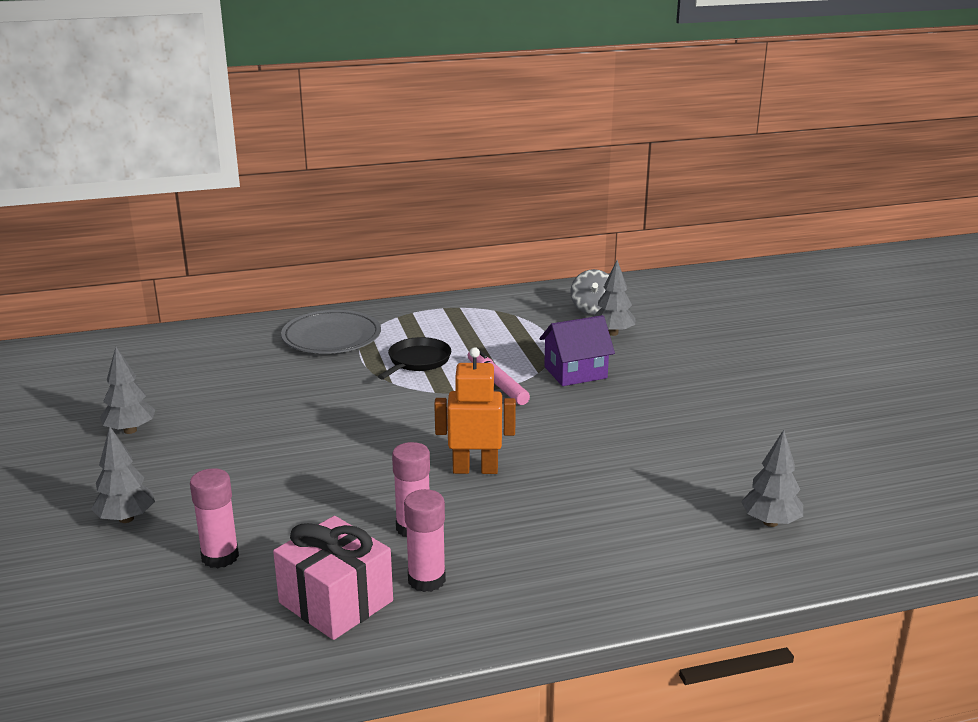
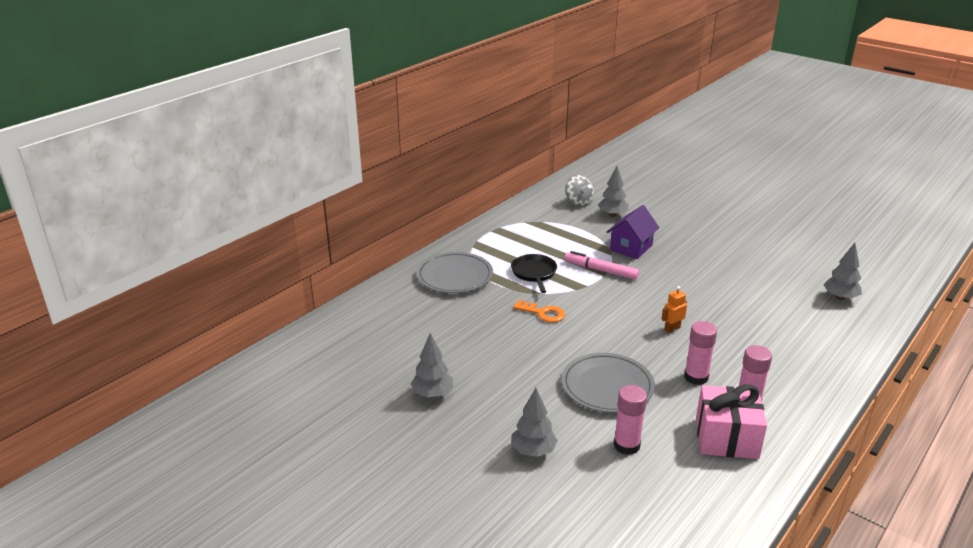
camera: 35 degrees left, 5 degrees up
(300, 494) = (607, 386): none -> grey plate
(359, 401) = (543, 313): none -> orange key
(475, 469) = (672, 328): orange robot -> orange robot, size x0.55

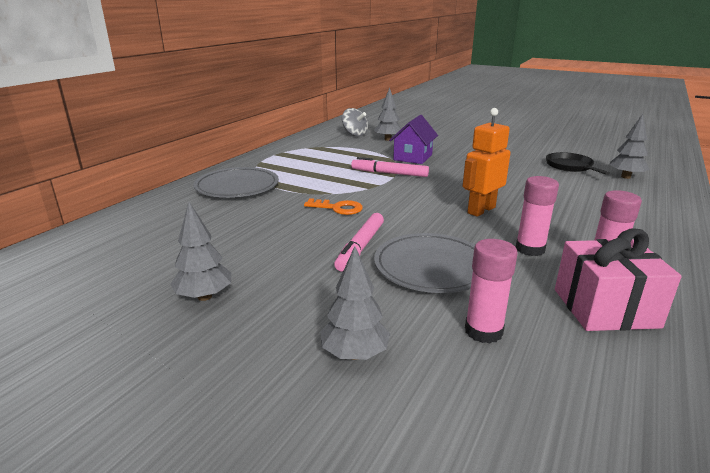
camera: 10 degrees left, 5 degrees down
(534, 273) = (322, 179): black pan -> black pan (570, 166)
(554, 360) = (360, 247): none -> pink marker
(672, 328) = (481, 210): orange robot -> orange robot, size x1.82

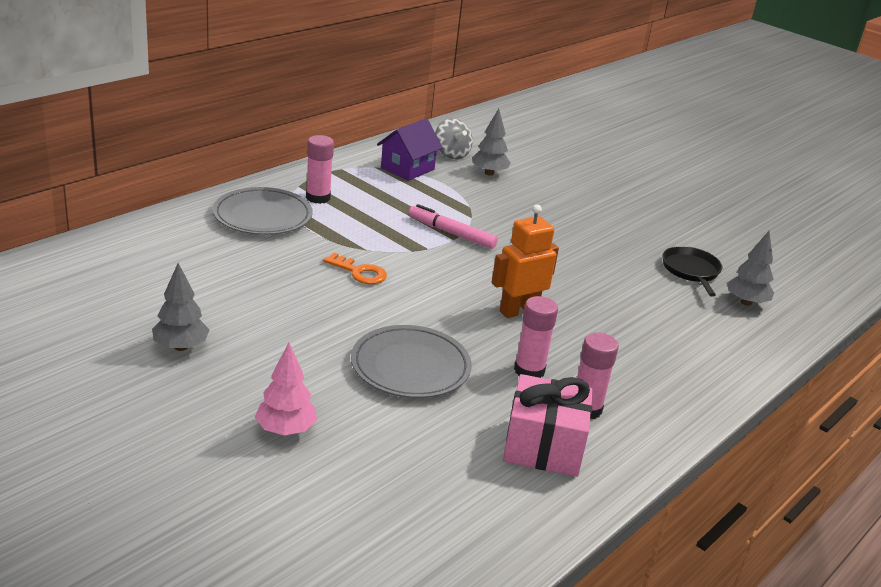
camera: 10 degrees right, 5 degrees up
(354, 354) = (285, 430): grey tree -> pink tree
(360, 247) = (354, 328): pink marker -> none
(413, 157) = (499, 212): purple house -> purple house (407, 169)
(483, 331) = (410, 439): pink glue stick -> pink glue stick (318, 197)

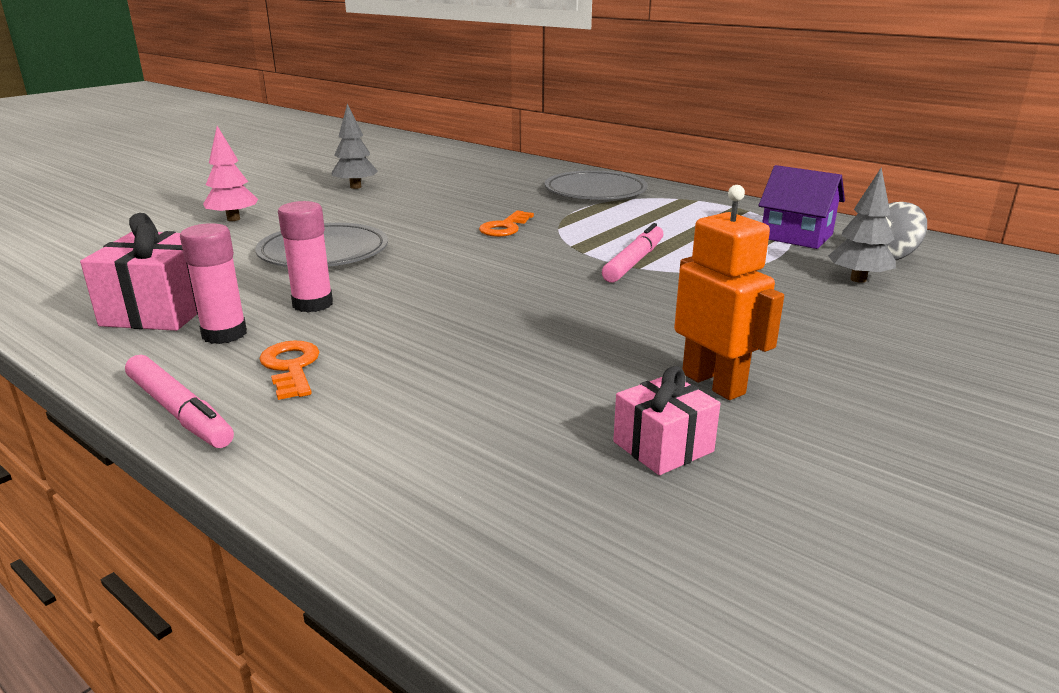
camera: 90 degrees right, 5 degrees down
(318, 197) = (660, 205): pink glue stick -> none
(518, 310) = (451, 298): orange robot -> orange robot (713, 383)
(632, 377) = (291, 367): none -> orange key
(691, 271) = (663, 447): black pan -> pink gift
(695, 416) = (179, 412): none -> pink marker
(746, 302) = (563, 509): grey tree -> none

